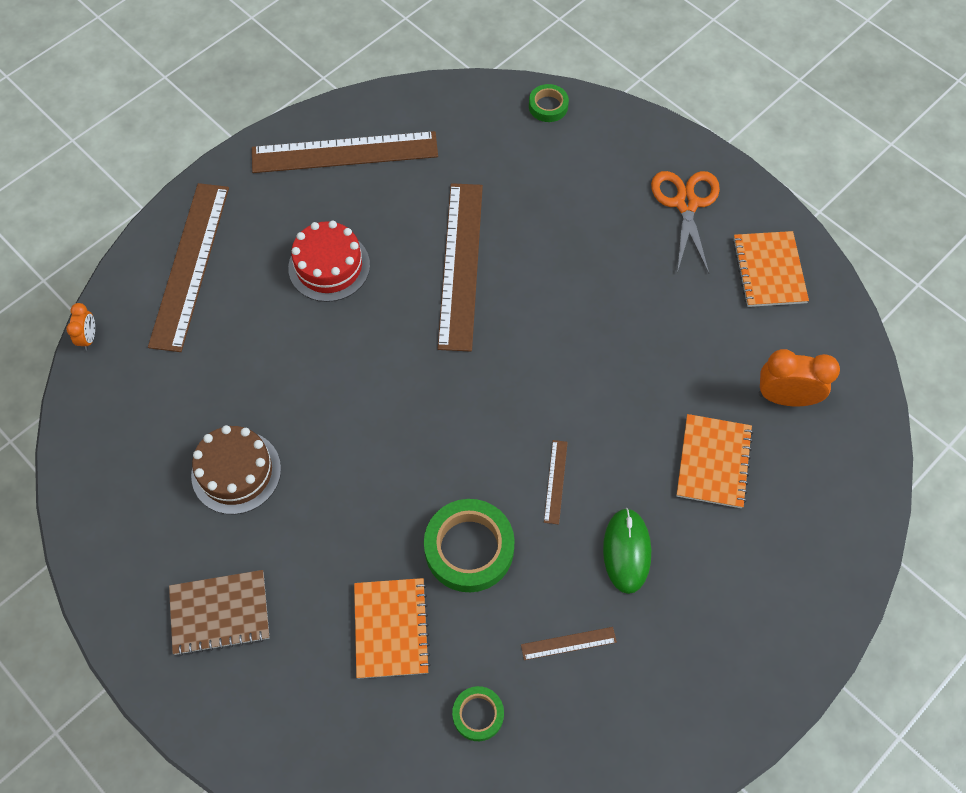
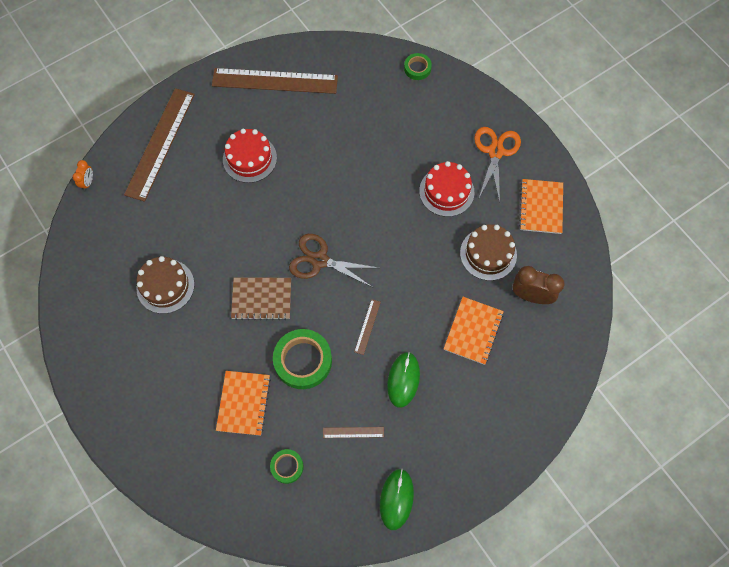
camera: 10 degrees right, 5 degrees up
(220, 613) = (139, 375): brown notebook -> brown notebook (261, 299)
(461, 265) = (336, 171): brown ruler -> none
(463, 396) = (319, 260): none -> brown scissors
(628, 269) = (446, 191): none -> red cake
(656, 734) = (396, 499): none -> green mouse
(709, 348) = (488, 254): none -> brown cake
(785, 397) = (531, 296): orange clock -> brown clock

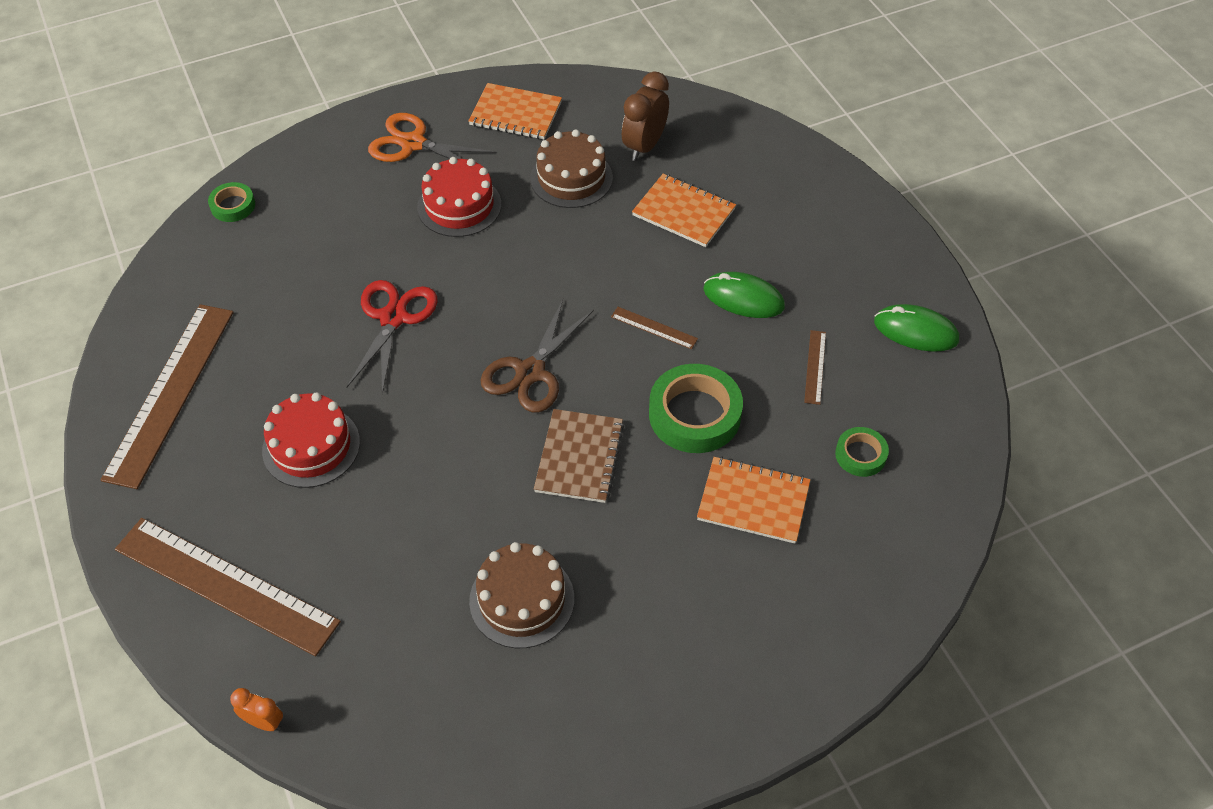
camera: 80 degrees left, 15 degrees down
(347, 176) = (393, 318): none -> red scissors

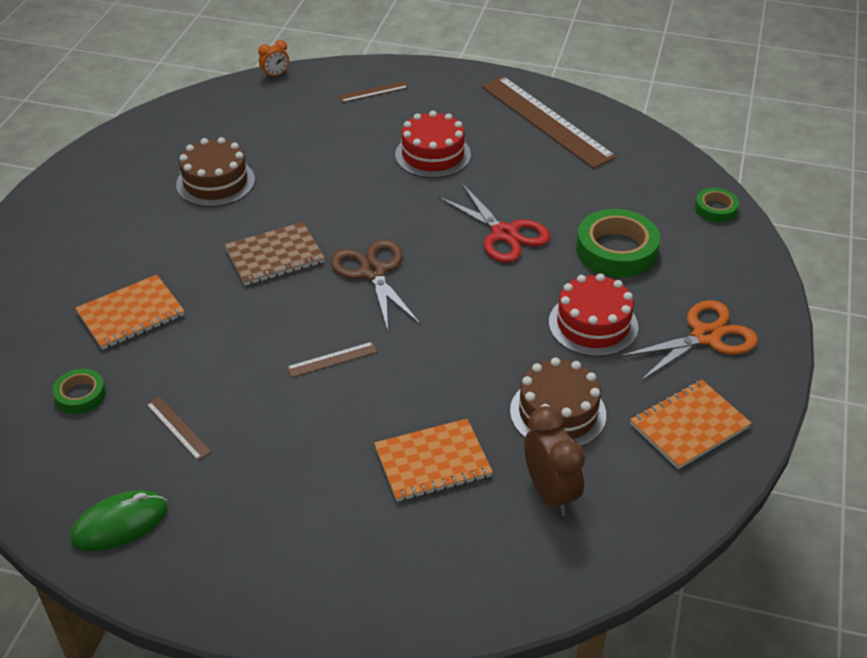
camera: 130 degrees right, 10 degrees down
(225, 585) = (373, 92): brown ruler -> brown ruler, size x0.42
(579, 457) = (275, 256): brown notebook -> brown notebook turned 75 degrees counterclockwise
(694, 414) = (231, 331): green tape -> green tape (616, 250)
(743, 298) = (294, 433): green mouse -> none

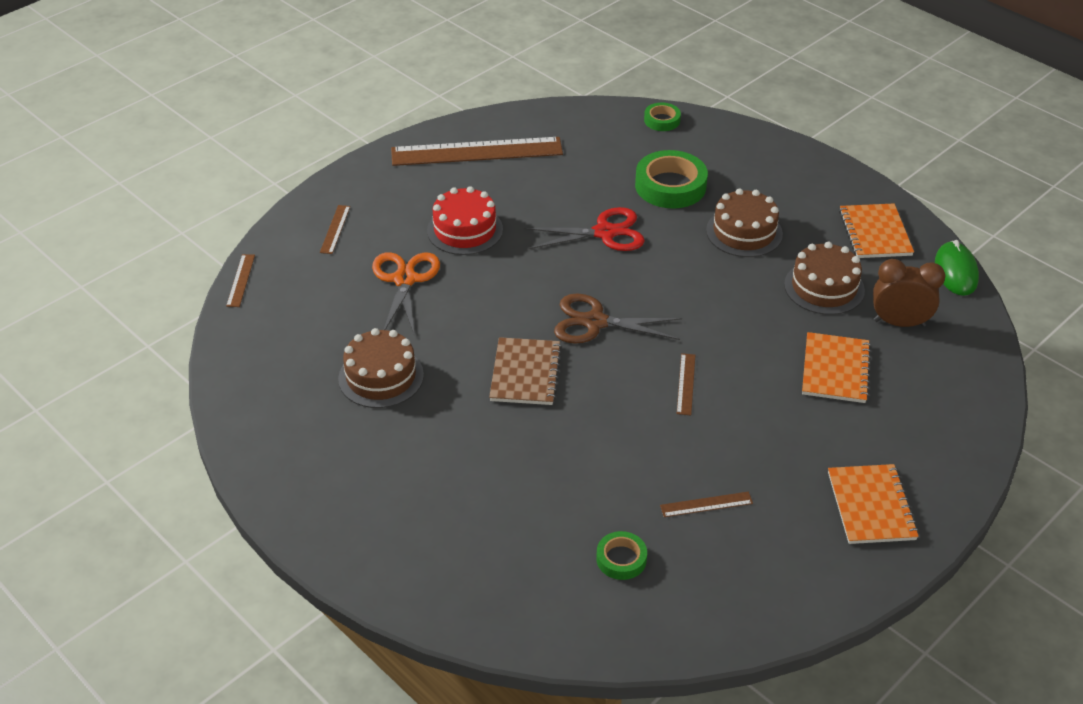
camera: 60 degrees left, 0 degrees up
(120, 524) = (797, 574): green mouse -> green mouse (955, 271)
(131, 314) = (533, 493): orange notebook -> orange notebook (871, 506)
(275, 75) = (241, 280): orange clock -> brown ruler
(593, 324) = (744, 232): red cake -> brown cake
(706, 336) = (794, 187): orange scissors -> orange scissors (405, 279)

